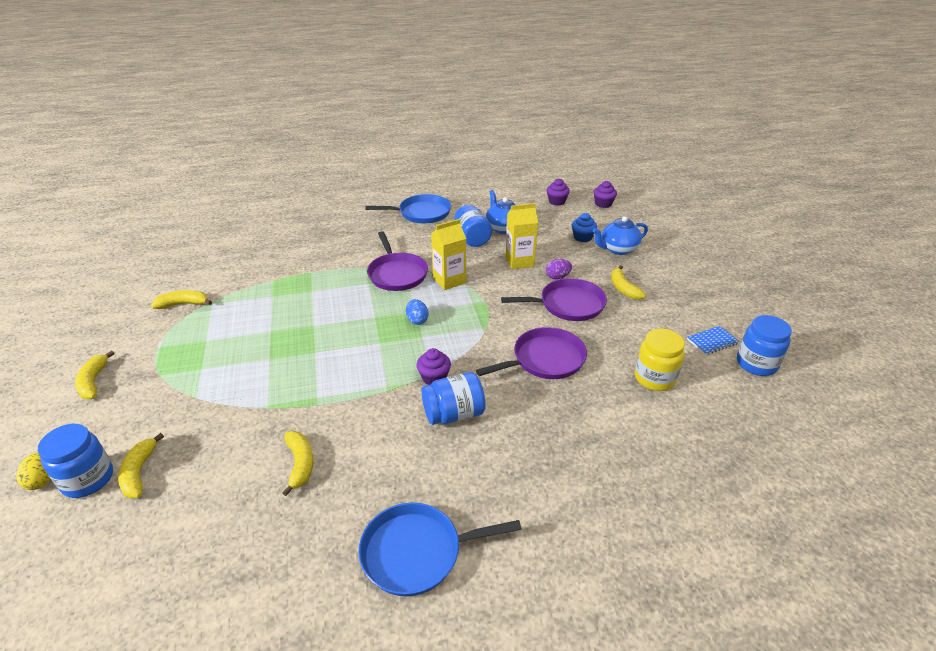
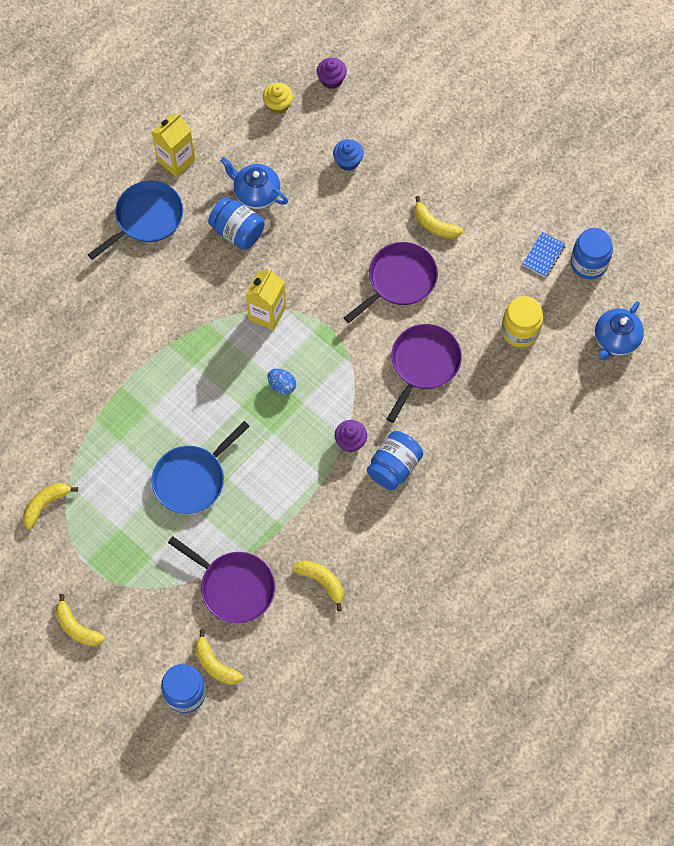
camera: 35 degrees left, 30 degrees up
(42, 480) = (152, 716): yellow egg -> none
(397, 274) = (209, 335): purple pan -> purple pan (234, 587)
(416, 552) = (455, 588): blue pan -> blue pan (192, 479)
(519, 261) = (312, 242): yellow carton -> yellow carton (176, 160)
(556, 201) = (278, 105): purple cupcake -> yellow cupcake
(557, 277) = (364, 244): purple egg -> none
(618, 249) = (394, 161): blue teapot -> blue teapot (616, 340)

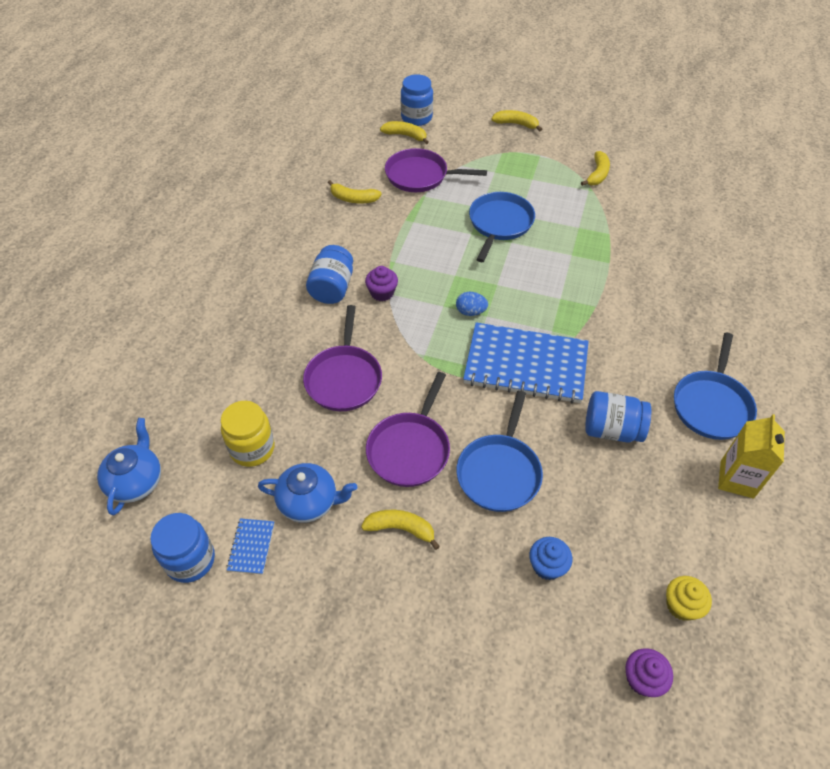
camera: 155 degrees right, 15 degrees down
(256, 193) = (623, 479): blue teapot -> blue teapot (309, 502)
(267, 313) = (526, 365): yellow carton -> blue notebook
(342, 235) = (499, 472): none -> blue pan

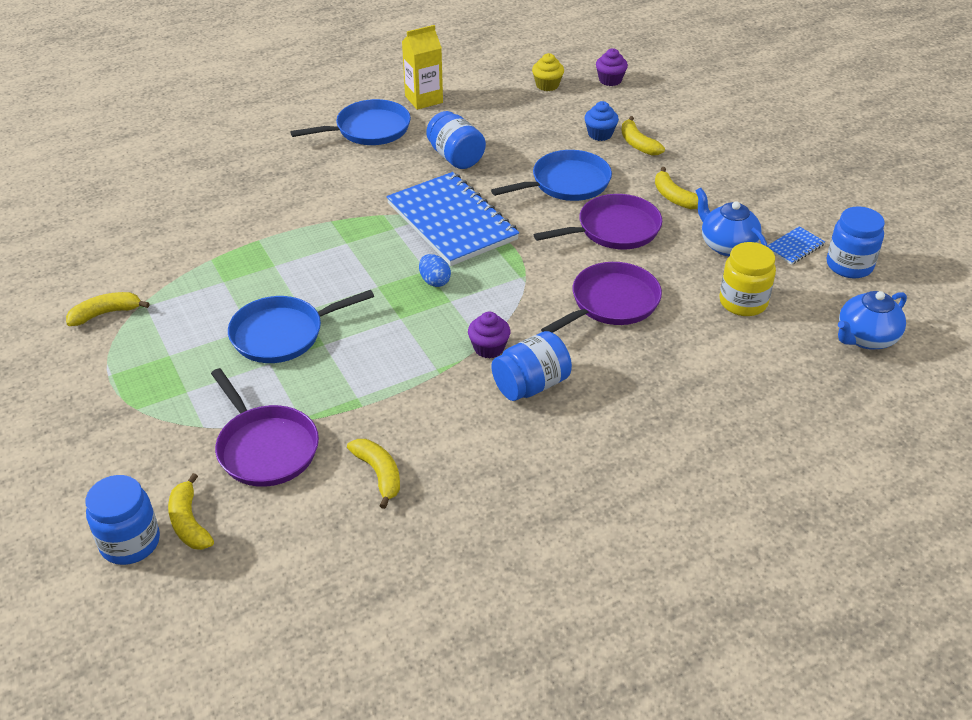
camera: 135 degrees left, 10 degrees down
(516, 124) = (51, 434): yellow banana -> yellow banana (638, 144)

